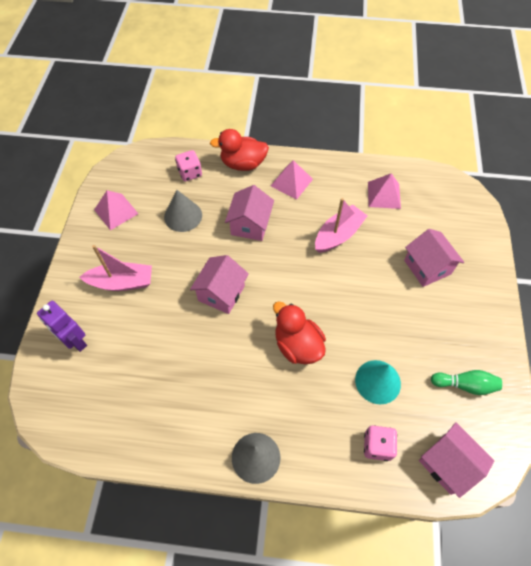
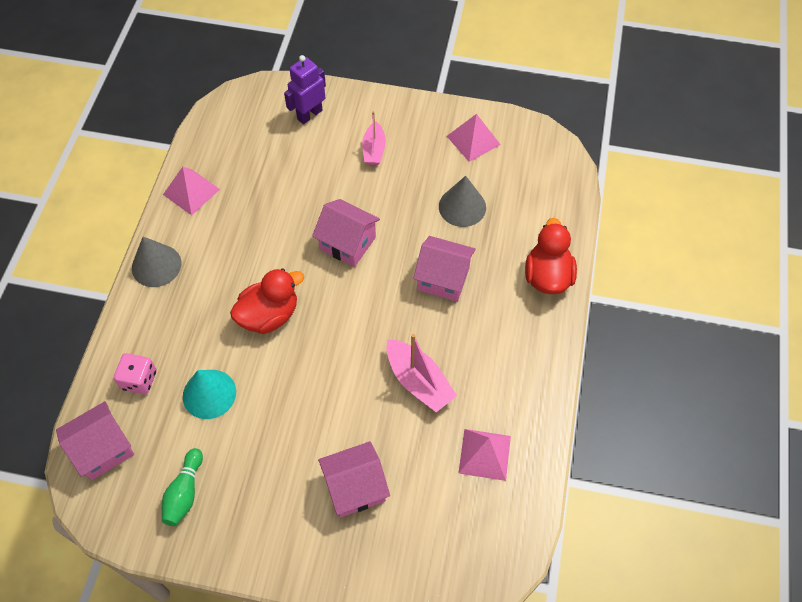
camera: 95 degrees right, 0 degrees up
(122, 282) = (374, 150): pink boat -> pink boat, size x0.67
(190, 173) = (532, 215): pink dice -> none
(291, 182) = (513, 333): pink pyramid -> pink pyramid (191, 192)

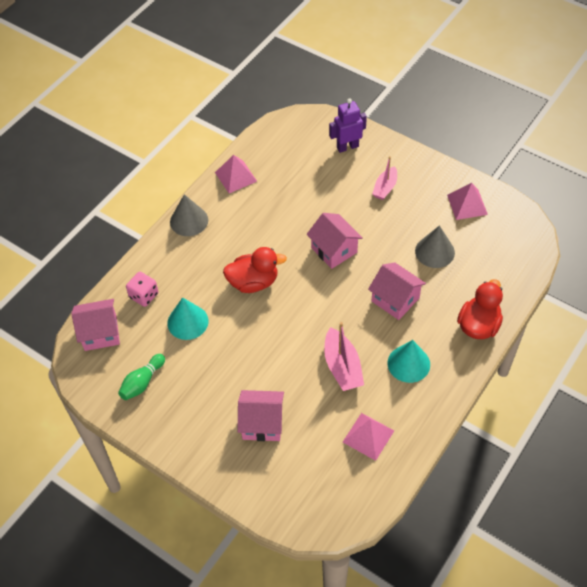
camera: 25 degrees right, 5 degrees down
(491, 349) = (408, 363): none -> turquoise cone

